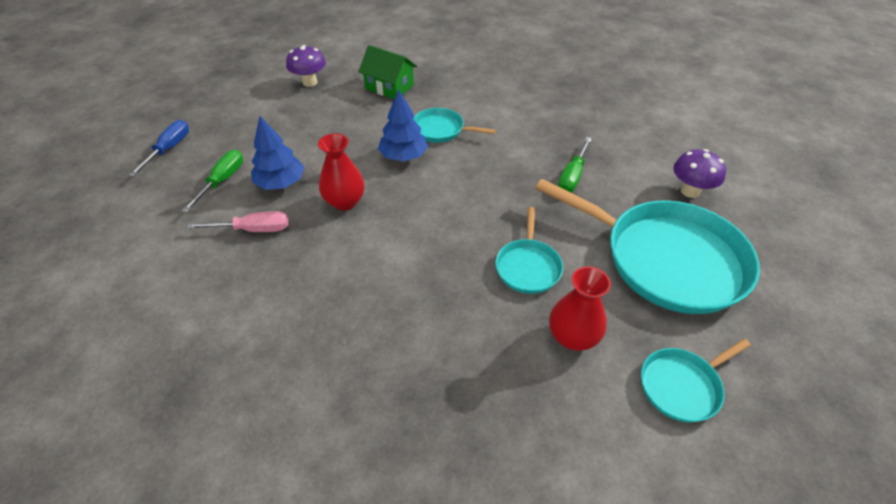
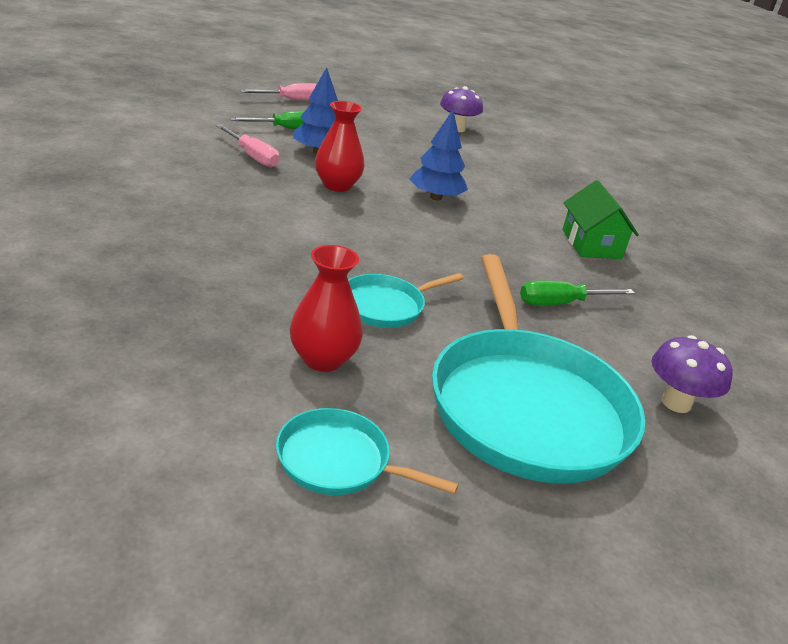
camera: 45 degrees right, 15 degrees down
(169, 149) = (291, 100): blue screwdriver -> pink screwdriver
(389, 87) = (515, 165): green house -> green house (591, 244)
(441, 130) = (502, 207): turquoise pan -> none

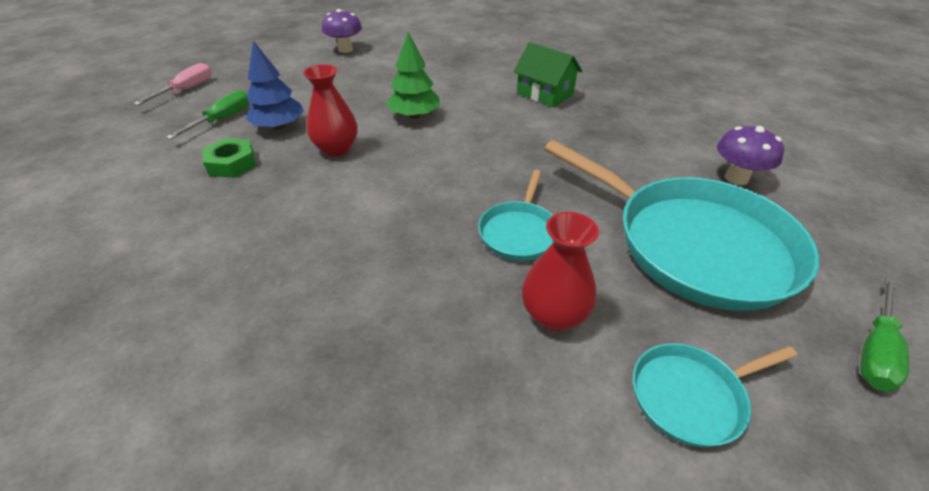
camera: 35 degrees left, 10 degrees up
(252, 156) = (232, 163): pink screwdriver -> green nut
(436, 197) = (414, 115): blue tree -> green tree
(561, 303) = (596, 150): green screwdriver -> green screwdriver (875, 350)

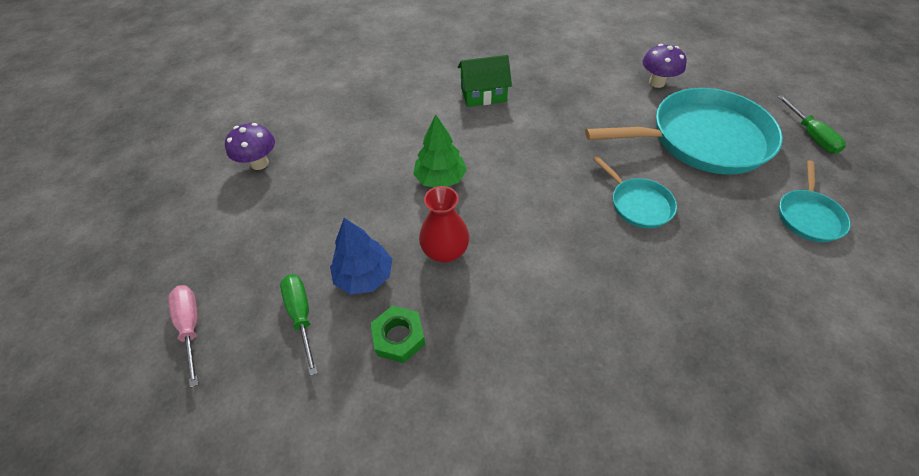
camera: 50 degrees left, 10 degrees up
(554, 315) = (723, 233): red vase -> none

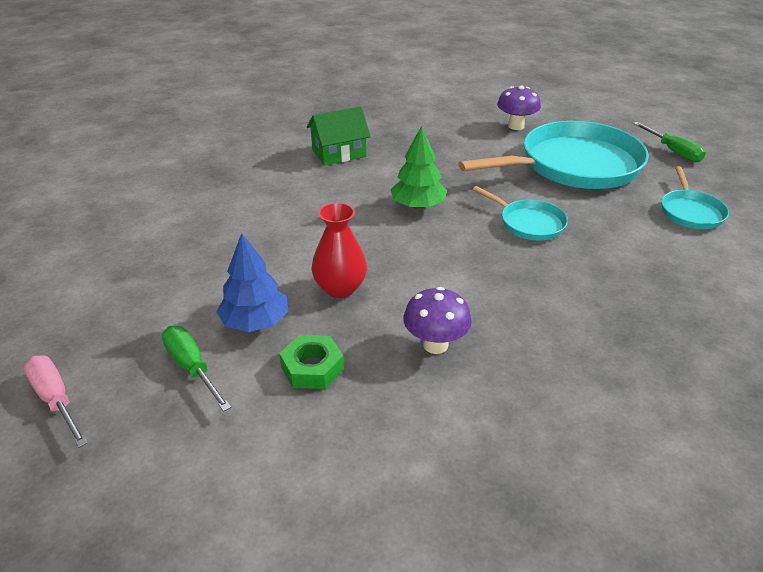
camera: 15 degrees left, 15 degrees down
(259, 163) = (94, 241): purple mushroom -> purple mushroom (435, 345)
(440, 179) = (314, 228): green tree -> green tree (418, 206)

